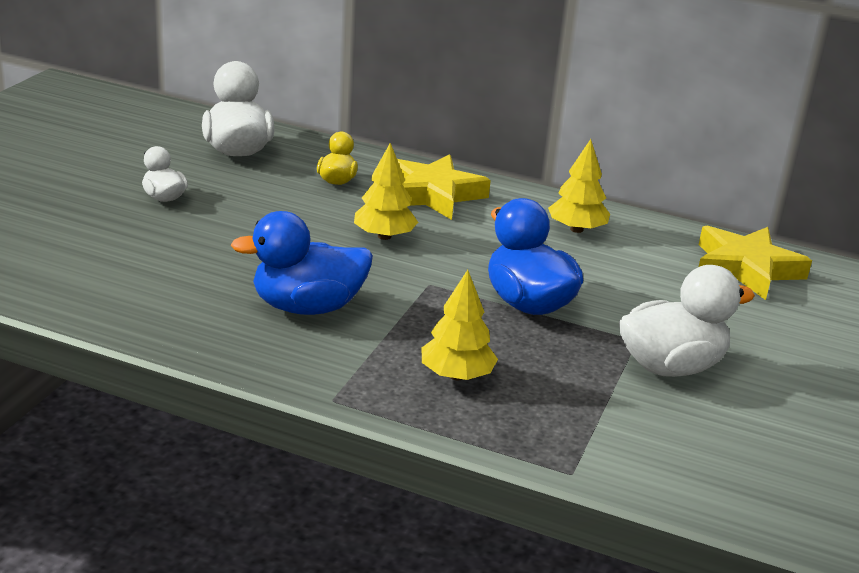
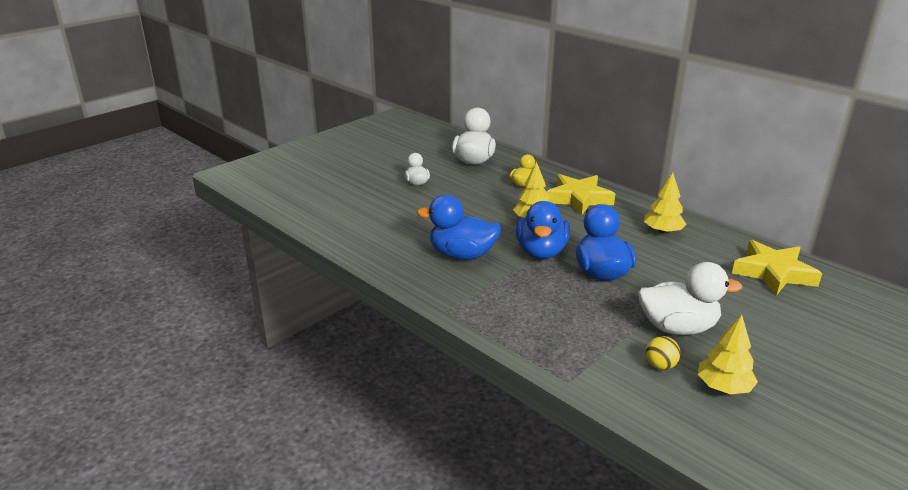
camera: 25 degrees right, 0 degrees up
(425, 284) = (541, 252): none -> blue duck
(457, 375) = (529, 309): yellow tree -> yellow tree (723, 387)
(678, 425) = (660, 366): none -> yellow ball

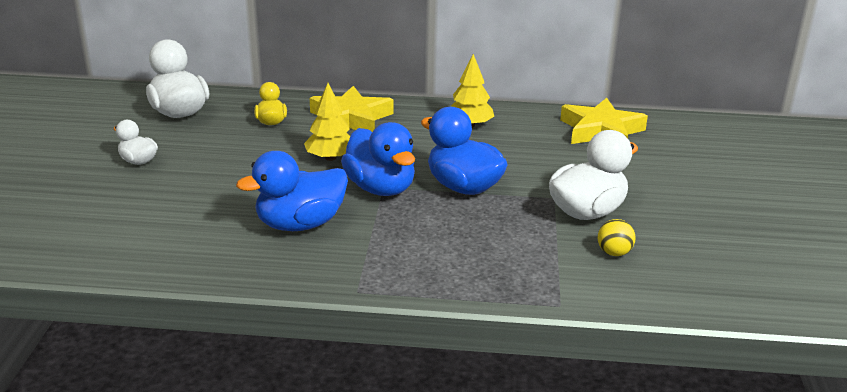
camera: 40 degrees left, 0 degrees up
(723, 387) = (680, 248): yellow tree -> none

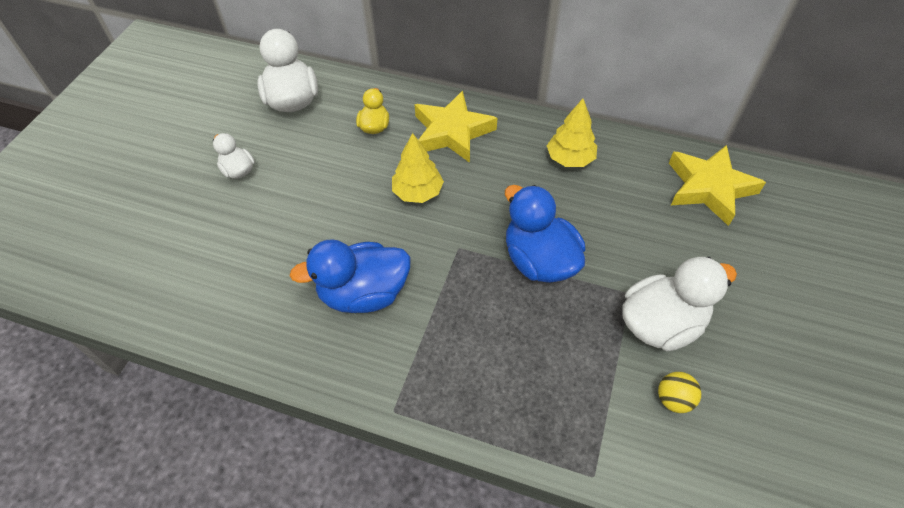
camera: 15 degrees right, 25 degrees up
(380, 188) = (455, 249): blue duck -> none

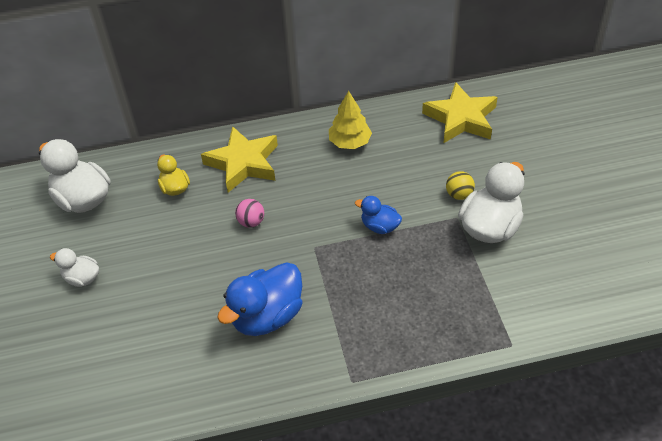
camera: 30 degrees left, 5 degrees down
(418, 192) = (251, 222): yellow tree -> pink ball
(539, 261) = (379, 226): blue duck -> blue duck, size x0.54
(673, 399) = (529, 271): yellow ball -> yellow ball (459, 195)

